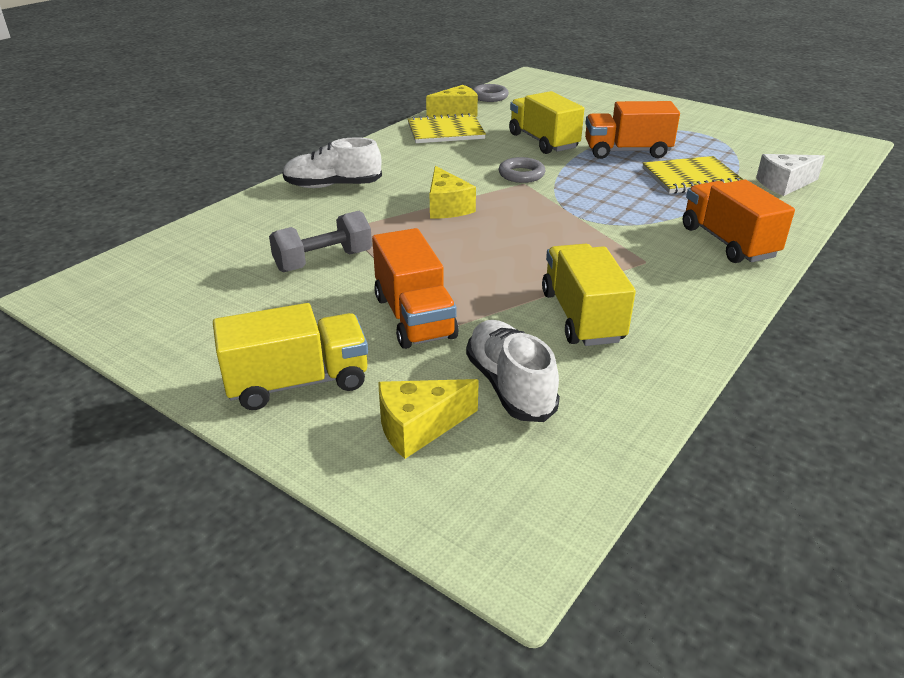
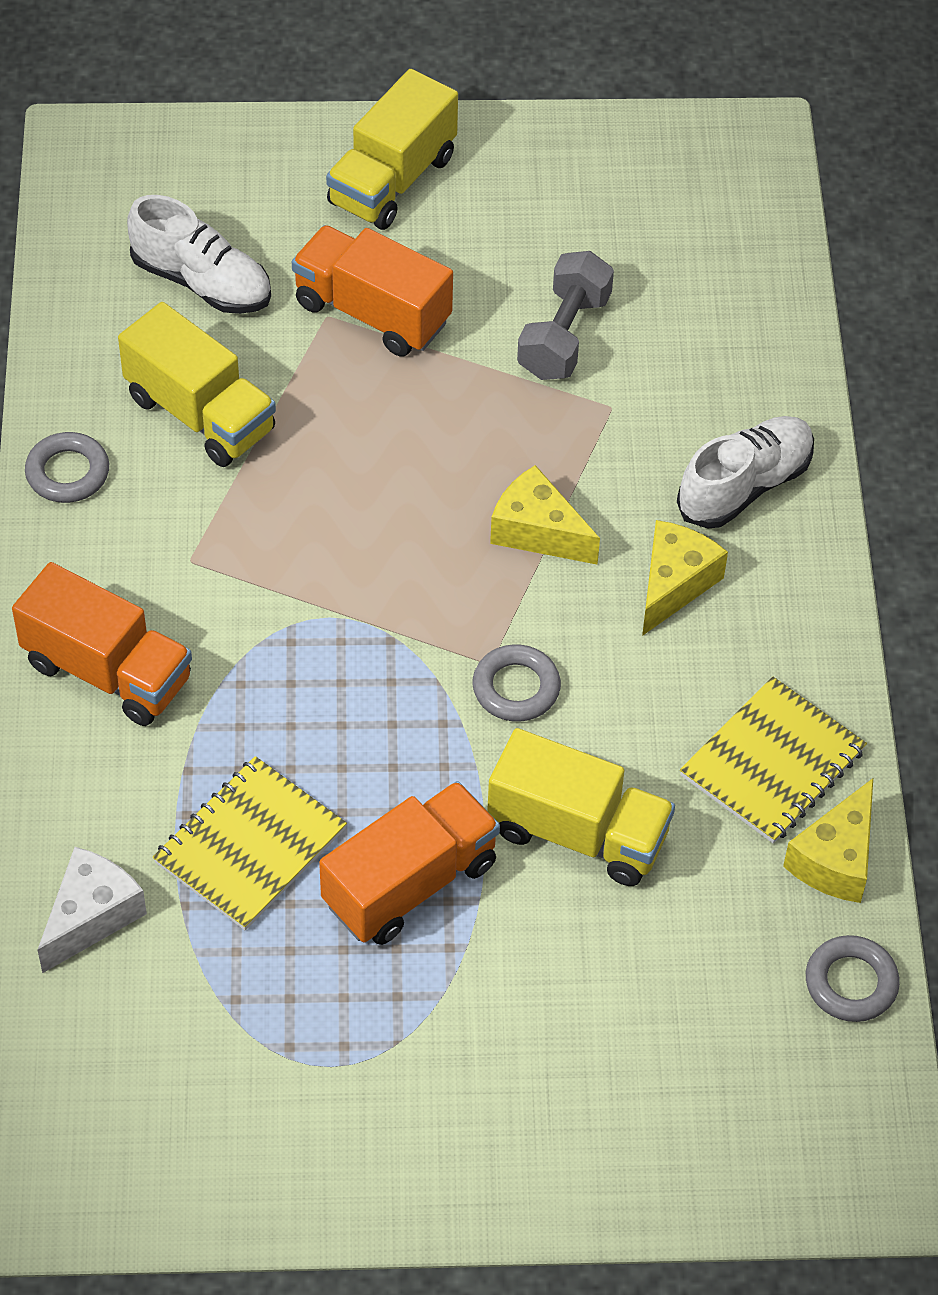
camera: 140 degrees right, 20 degrees up
(418, 427) = (243, 199): yellow cheese -> yellow cheese (674, 584)
(699, 325) = (68, 473): none -> grey ring

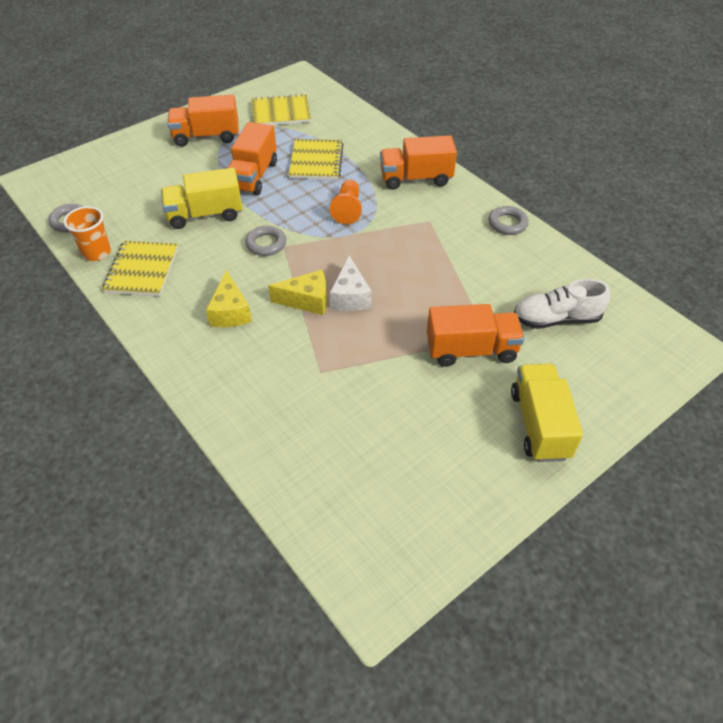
camera: 145 degrees right, 5 degrees down
(91, 916) = (346, 126): white cheese -> white cheese (350, 296)
(188, 1067) = (280, 112): none -> yellow notebook
(200, 414) = (488, 268): yellow truck -> none
(305, 677) = (348, 209): none -> orange pawn
(418, 1088) = (206, 136): none -> orange truck
(564, 336) = (374, 393): grey dumbbell -> none
(744, 486) = (227, 371): white shoe -> none
(835, 859) = (96, 253): yellow cheese -> orange cup

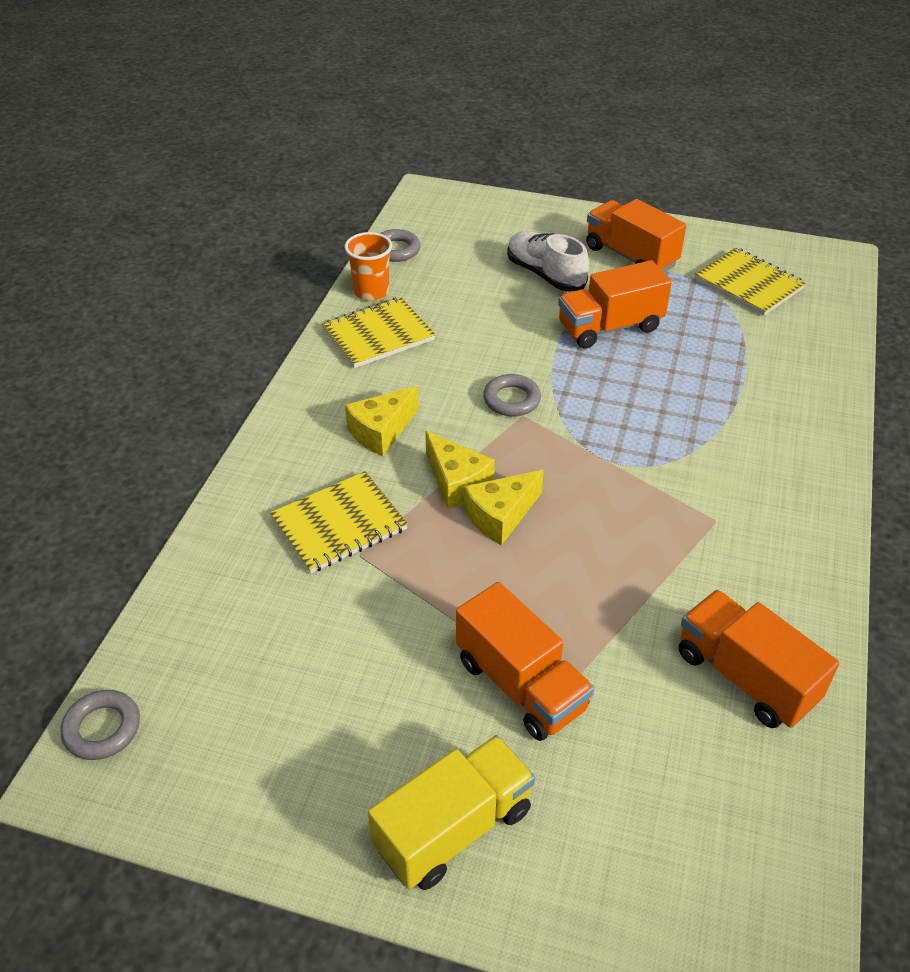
camera: 55 degrees right, 5 degrees down
(205, 215) = (505, 329): yellow truck -> none
(316, 161) = (699, 360): yellow notebook -> yellow notebook (339, 524)
(348, 209) = (647, 434): orange pawn -> none
(350, 296) = (500, 516): white cheese -> yellow cheese
(416, 179) = (782, 465): orange truck -> orange truck (745, 677)
(507, 223) = (809, 607): grey ring -> grey ring (102, 728)
(556, 319) = (672, 759): white shoe -> white shoe (545, 275)

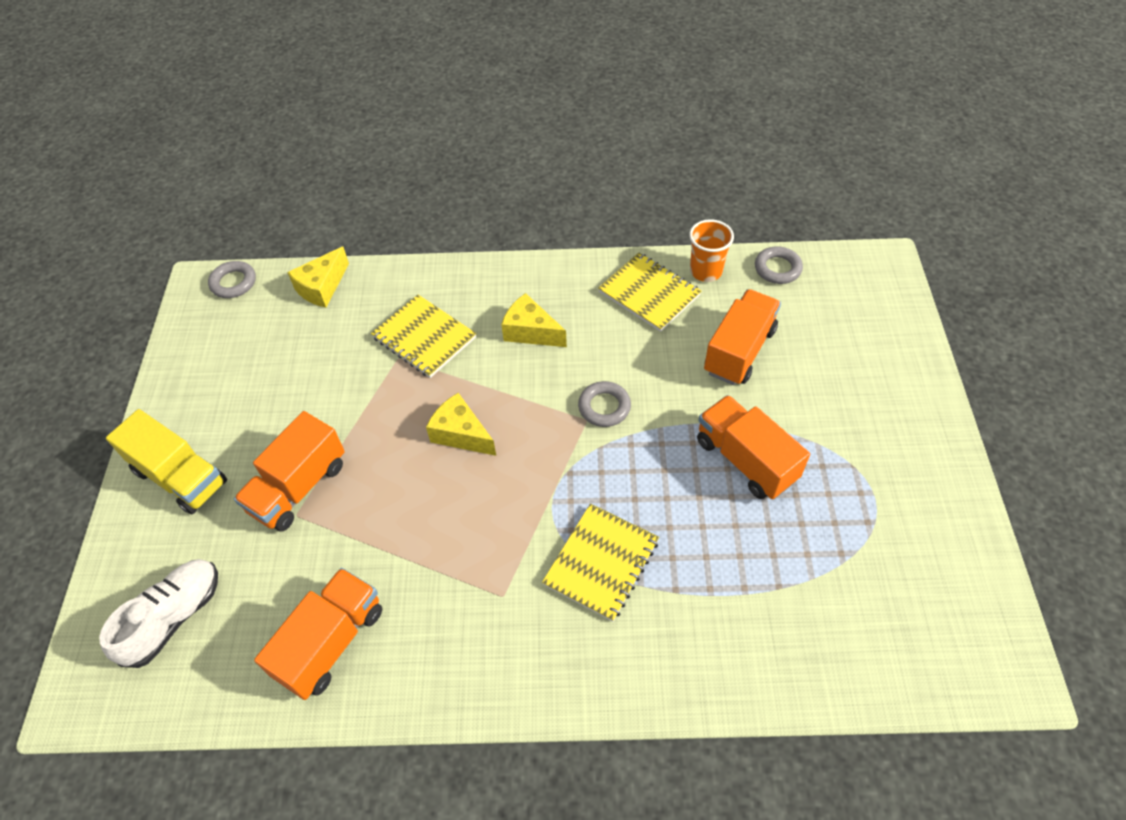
camera: 75 degrees right, 10 degrees up
(456, 483) = (489, 395): yellow cheese -> yellow cheese (322, 287)
(545, 275) = (804, 388): white shoe -> white shoe (174, 618)
(630, 256) = (880, 454): orange truck -> orange truck (739, 351)
(748, 284) = (895, 578): yellow notebook -> yellow notebook (601, 562)

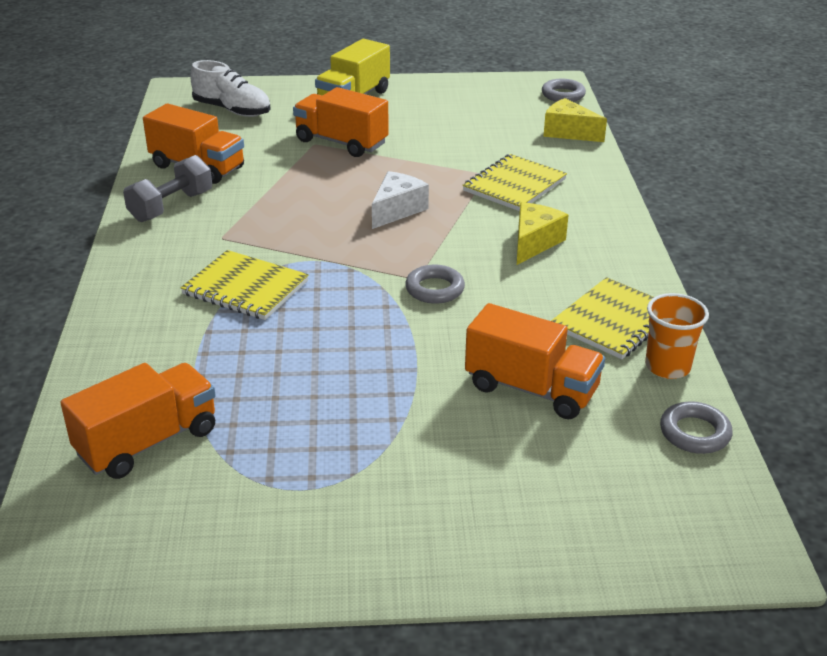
camera: 85 degrees right, 20 degrees down
(427, 660) = (171, 206): none -> grey dumbbell
(461, 434) = (397, 210): yellow cheese -> white cheese
(745, 460) = (363, 385): orange truck -> orange truck (148, 442)

